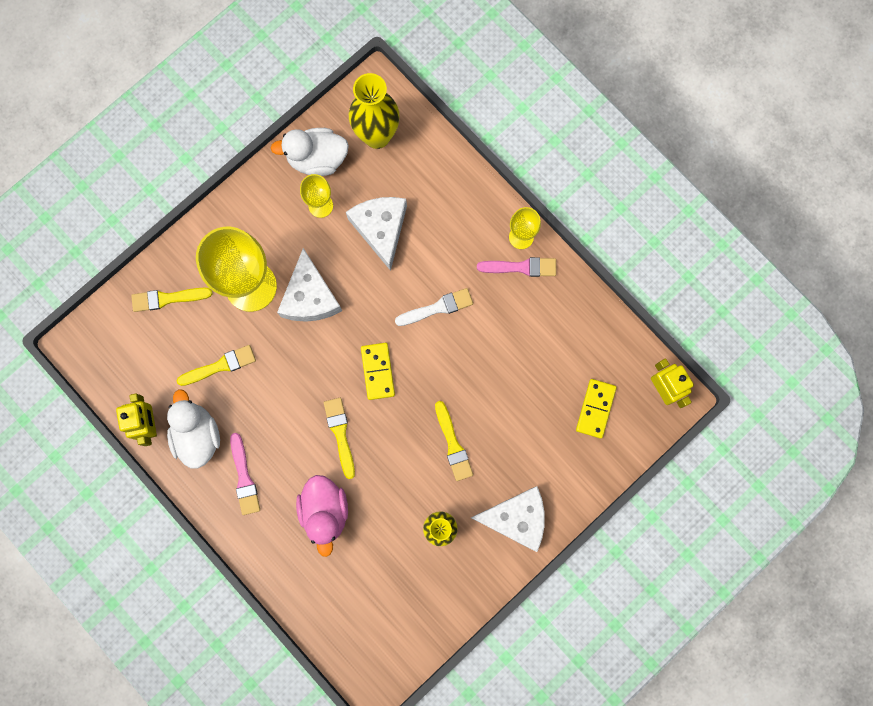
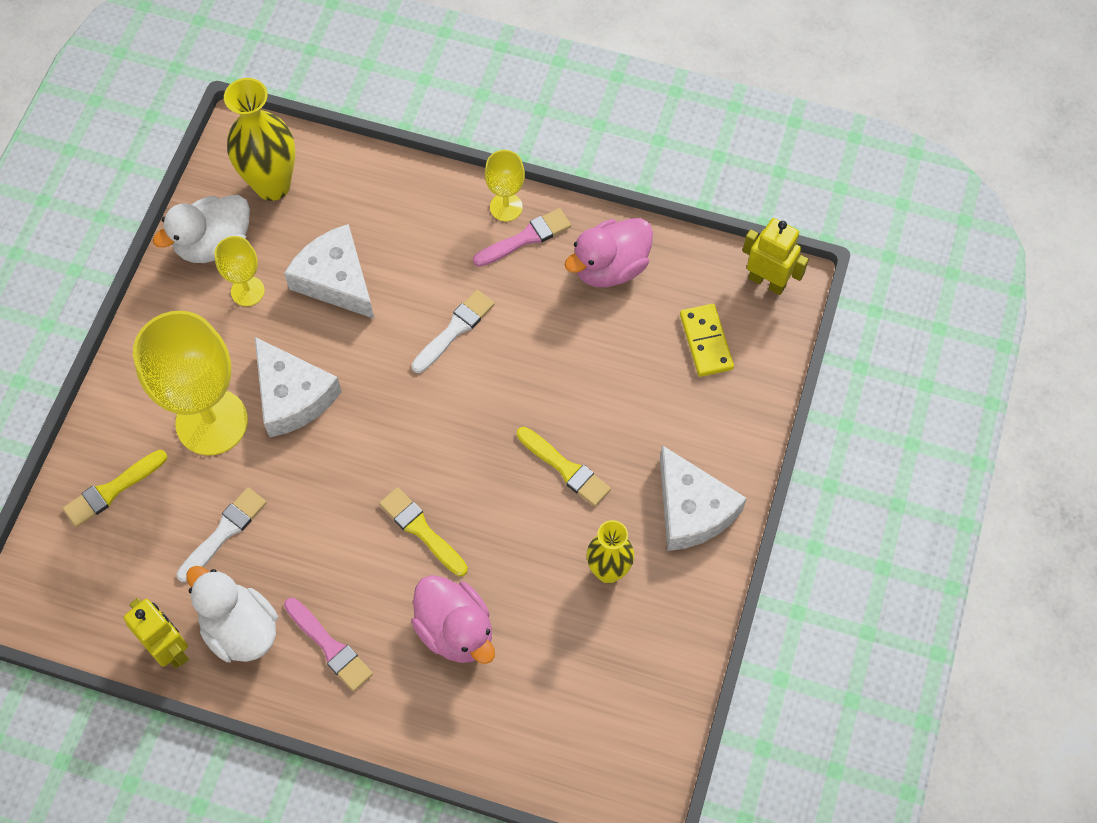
camera: 30 degrees left, 15 degrees down
(220, 366) = (224, 532): yellow brush -> white brush
(377, 371) = (425, 436): yellow domino -> none
(516, 518) = (692, 510): white cheese -> white cheese turned 90 degrees clockwise
(564, 320) = (610, 267): none -> pink duck

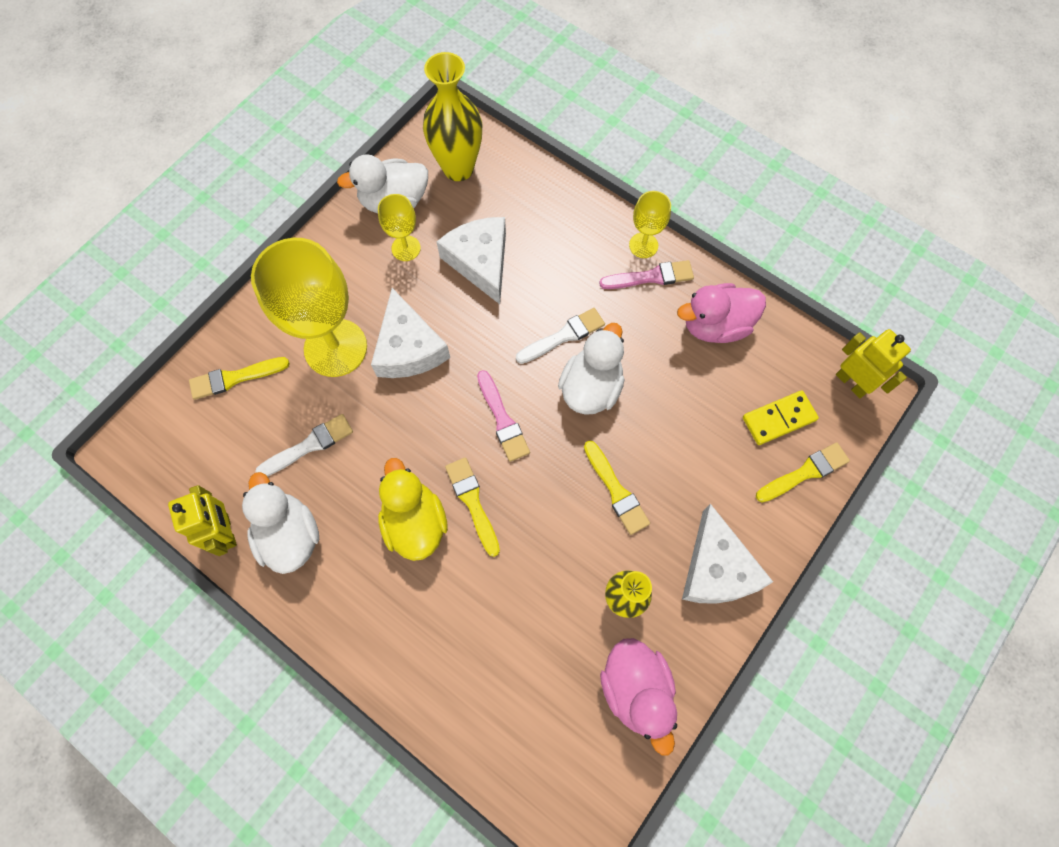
camera: 20 degrees right, 5 degrees up
(330, 647) = (357, 579): pink brush -> pink brush (502, 419)
(368, 570) = (415, 522): none -> yellow duck
(455, 630) = (469, 604): pink duck -> pink duck (636, 689)
(503, 373) = (591, 387): none -> white duck
(706, 342) = (778, 418): yellow domino -> yellow domino turned 60 degrees clockwise
(748, 386) = (805, 472): none -> yellow brush

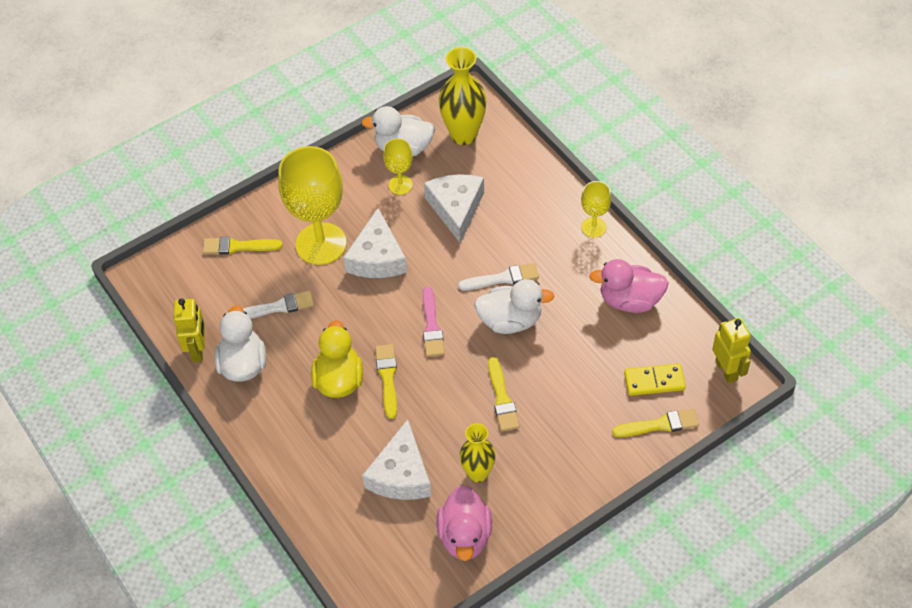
camera: 20 degrees right, 15 degrees down
(591, 387) = (510, 321): white duck -> white duck turned 45 degrees clockwise
(651, 277) = (590, 252): pink brush -> none
(716, 569) = (560, 473): white cheese -> white cheese (401, 474)

